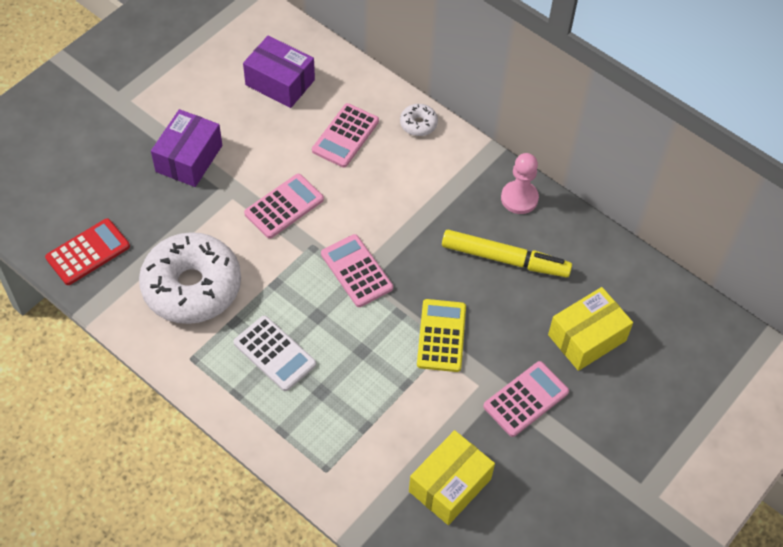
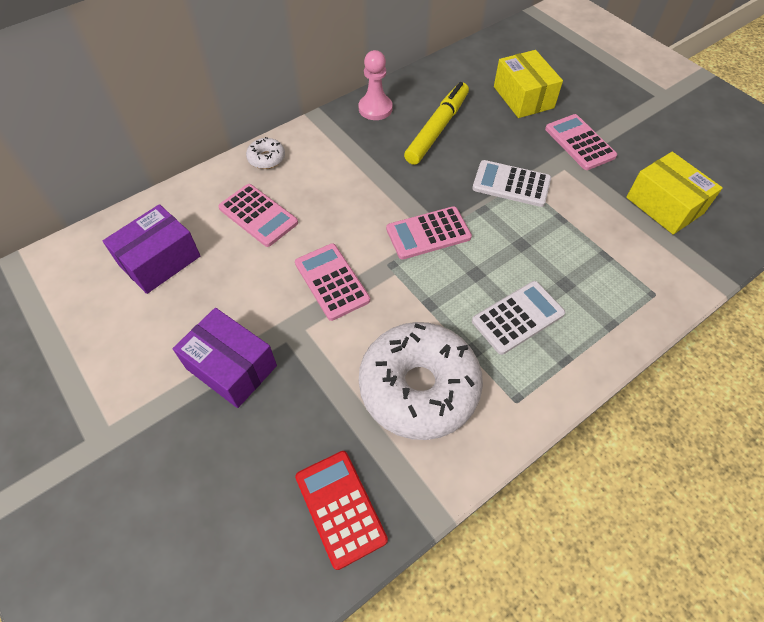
camera: 75 degrees left, 0 degrees up
(441, 336) = (511, 184): yellow calculator -> white calculator

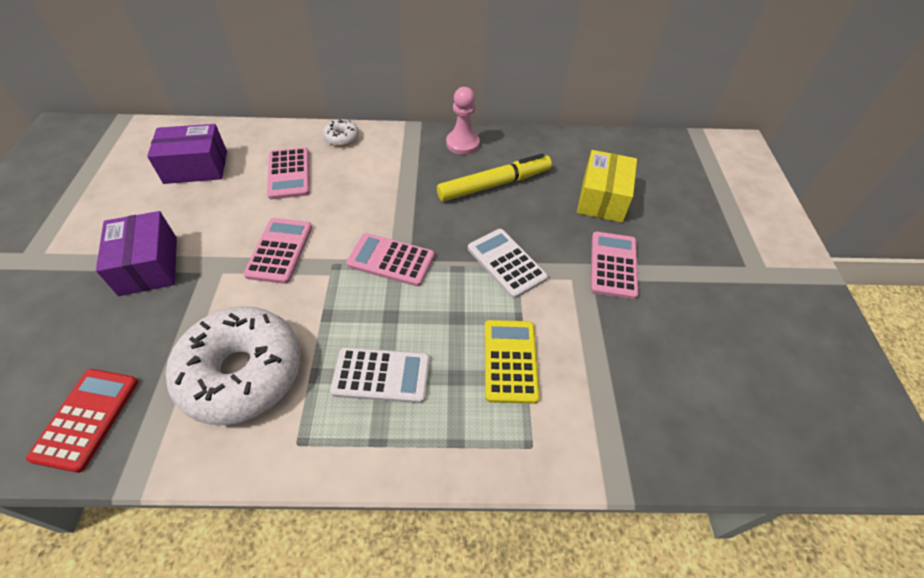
camera: 35 degrees right, 5 degrees down
(586, 250) = (510, 361): none -> yellow calculator
(664, 205) = (637, 372): yellow box -> none

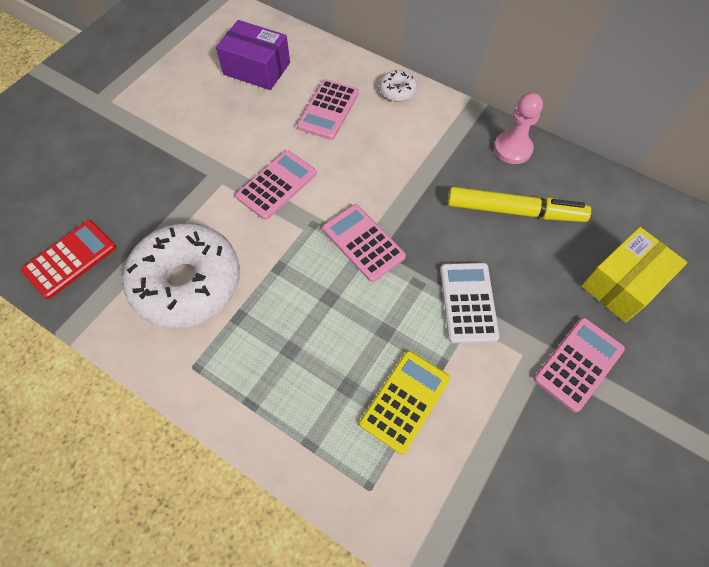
camera: 35 degrees right, 10 degrees up
(149, 265) = (173, 149): purple box -> none
(381, 375) = (288, 348): white calculator -> none

